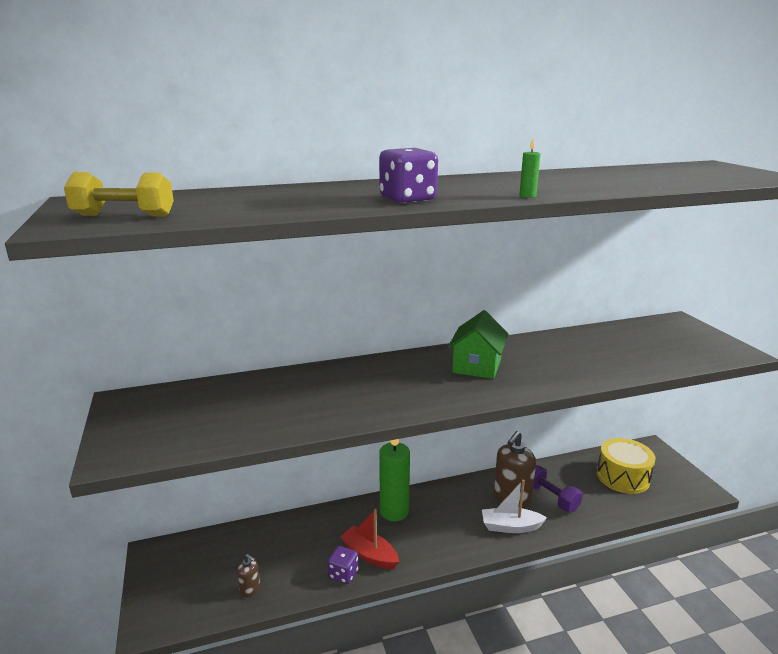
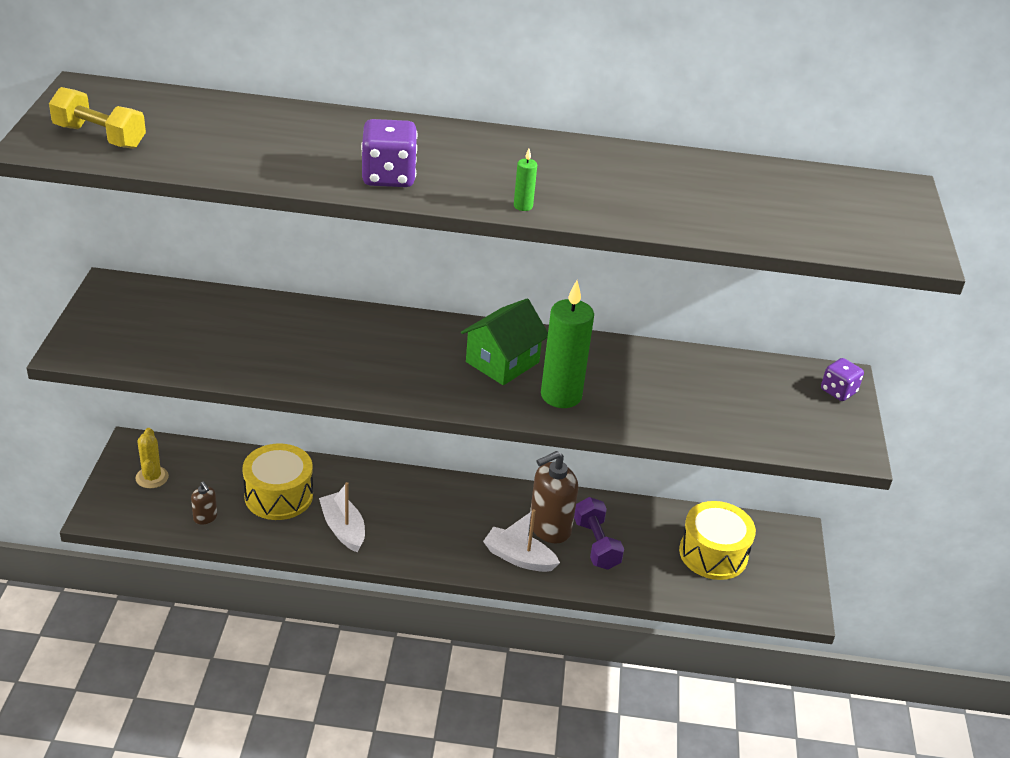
camera: 20 degrees right, 15 degrees up
(183, 573) = (152, 477): none -> yellow cactus
(301, 548) = (279, 495): none -> yellow drum
(343, 574) = (303, 537): purple dice -> purple dice (838, 391)
(369, 554) = (343, 529): red boat -> white boat
(394, 512) = (402, 493): green candle -> green candle (561, 395)

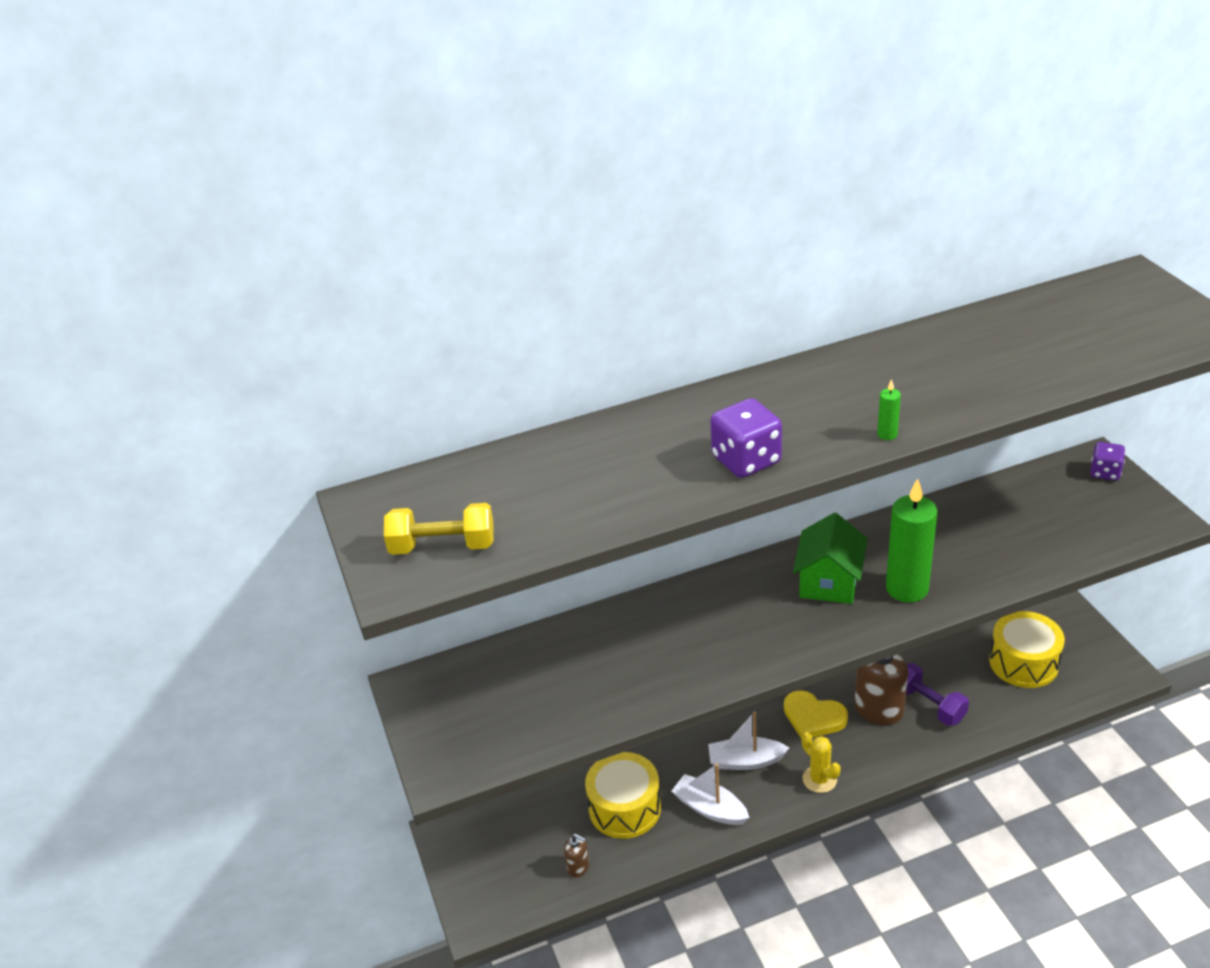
camera: 20 degrees left, 0 degrees up
(152, 477) = (492, 854): yellow cactus -> yellow cactus (819, 779)
(490, 506) = (813, 717): none -> yellow heart
(519, 558) = (879, 752): white boat -> white boat (745, 761)

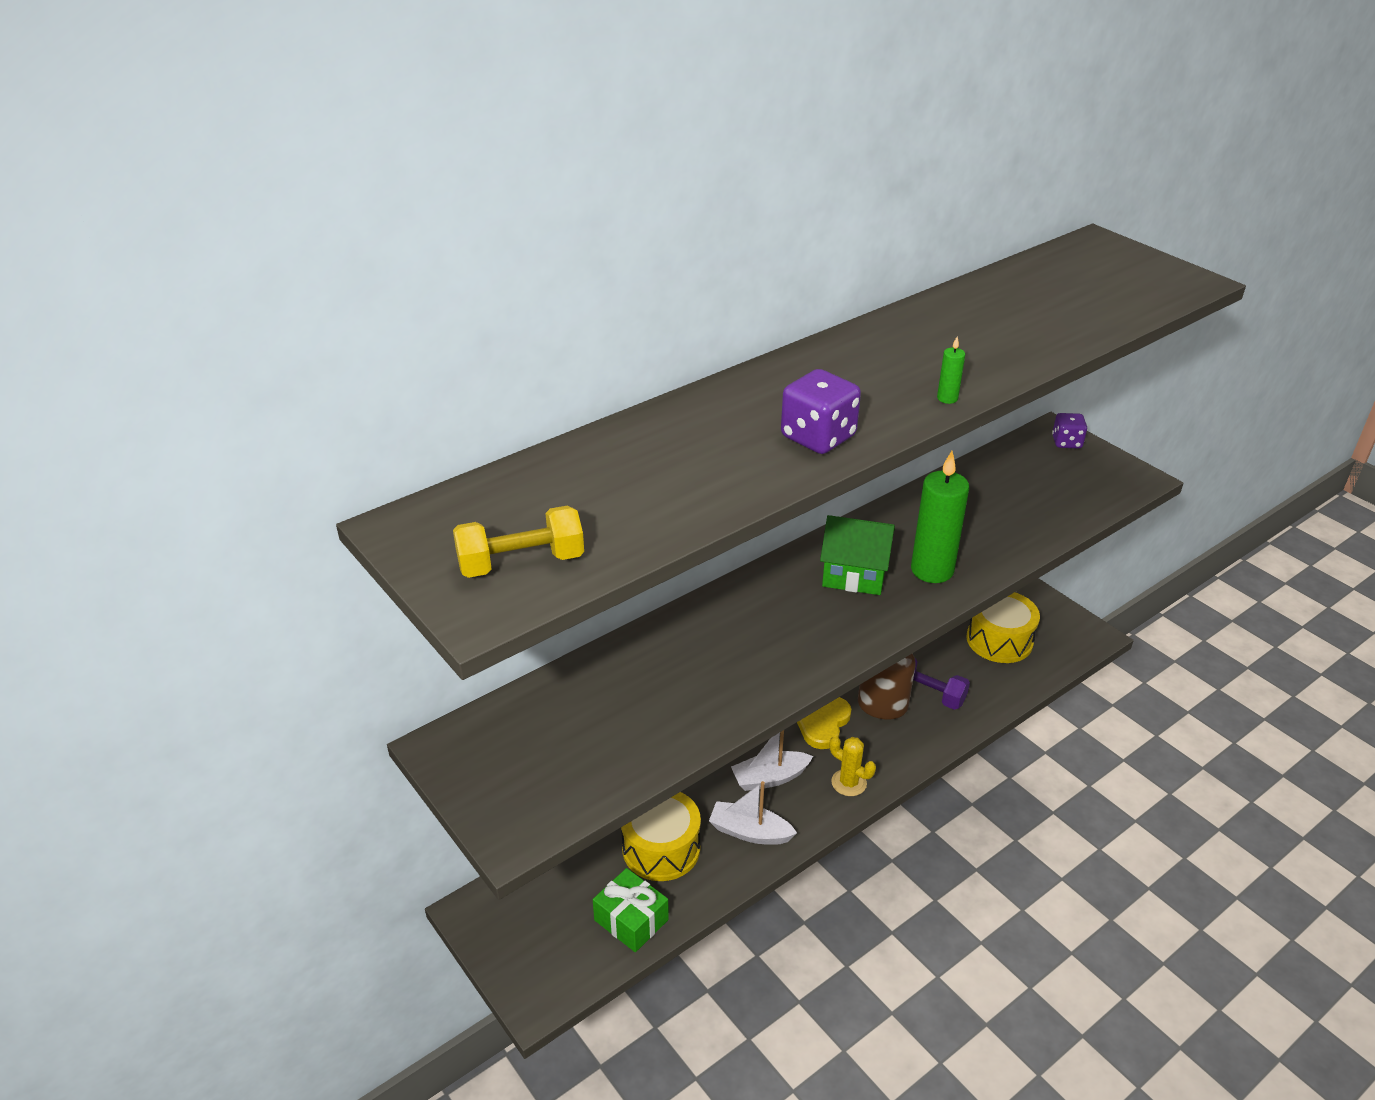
camera: 20 degrees left, 0 degrees up
(578, 867) = (631, 920): brown soap dispenser -> green gift
(813, 717) = (822, 723): yellow heart -> yellow heart turned 105 degrees clockwise
(829, 582) = (854, 574): green house -> green house turned 75 degrees counterclockwise

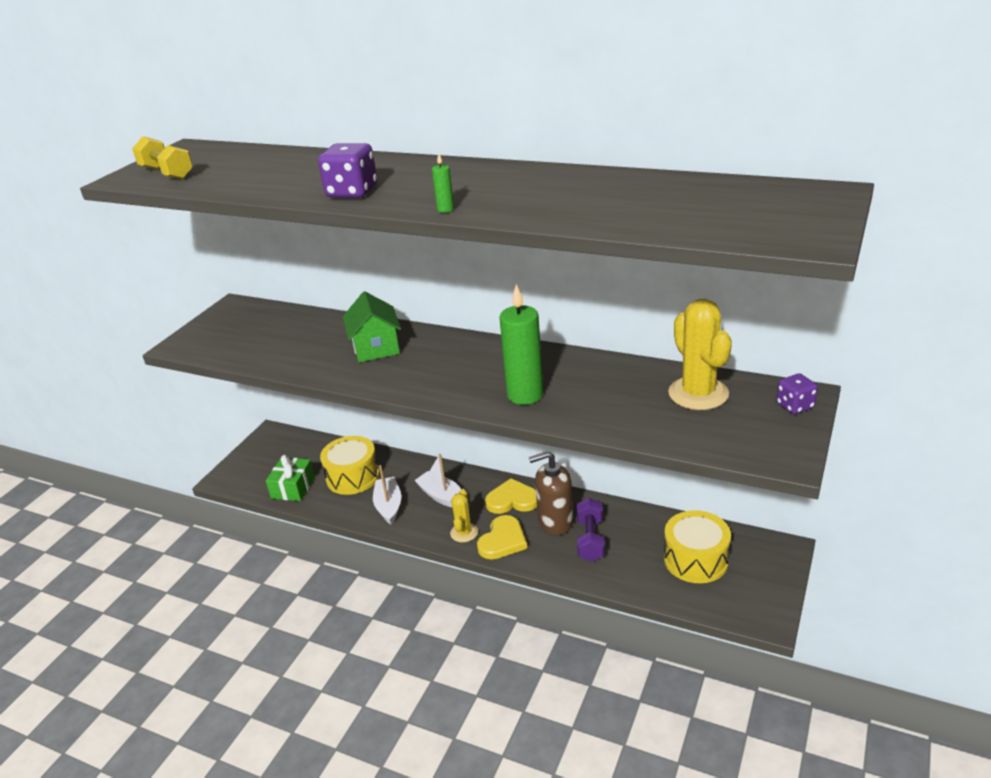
camera: 65 degrees right, 5 degrees down
(854, 574) = (489, 367): green house -> green house (376, 347)
(883, 757) = (502, 540): none -> yellow heart
(1011, 477) = (698, 393): none -> yellow cactus

